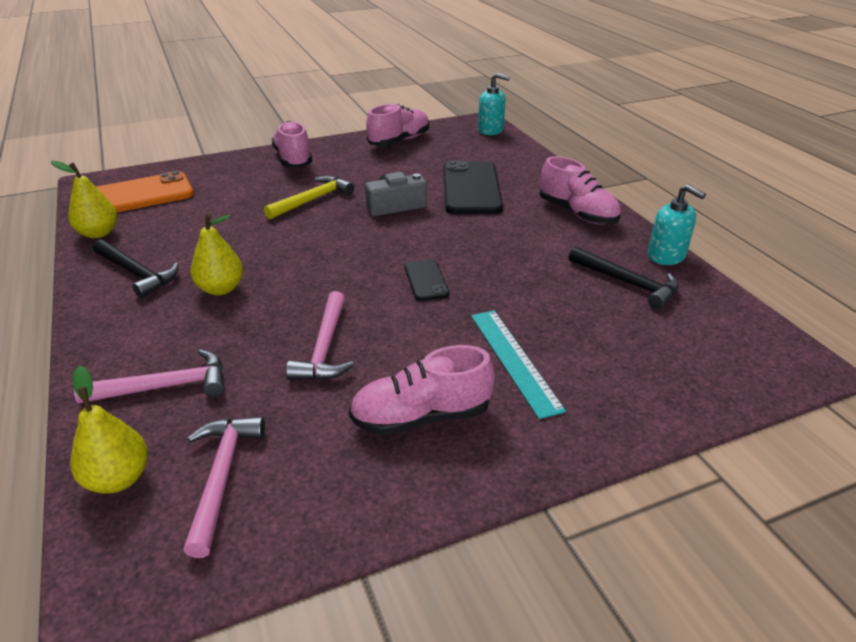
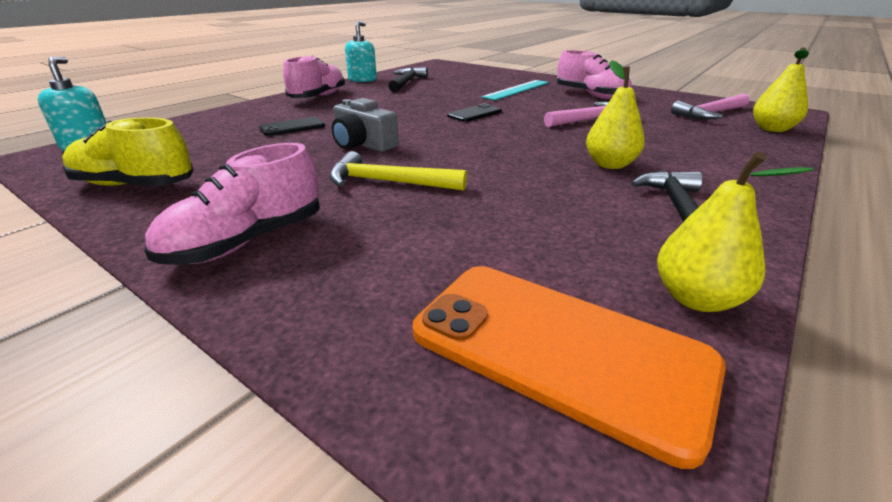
camera: 120 degrees left, 5 degrees down
(165, 387) = (716, 142): pink hammer -> none
(399, 141) = (135, 185): pink shoe -> yellow shoe
(471, 188) = (292, 127): black phone -> black phone, size x0.50

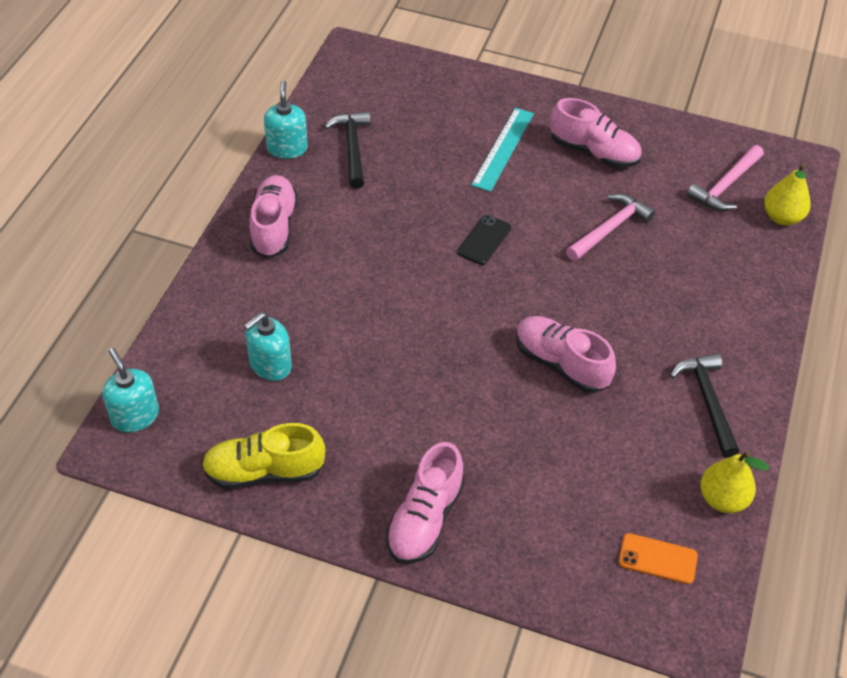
camera: 20 degrees left, 20 degrees up
(232, 139) = (270, 365): none -> turquoise soap dispenser
(292, 127) = (309, 321): black phone -> none
(363, 144) = (409, 345): grey camera -> none
(388, 182) = (475, 411): yellow hammer -> none
(504, 169) = (561, 364): none -> pink shoe
(559, 348) = (657, 559): orange phone -> orange phone, size x0.50
(610, 164) = (646, 333): yellow pear -> none

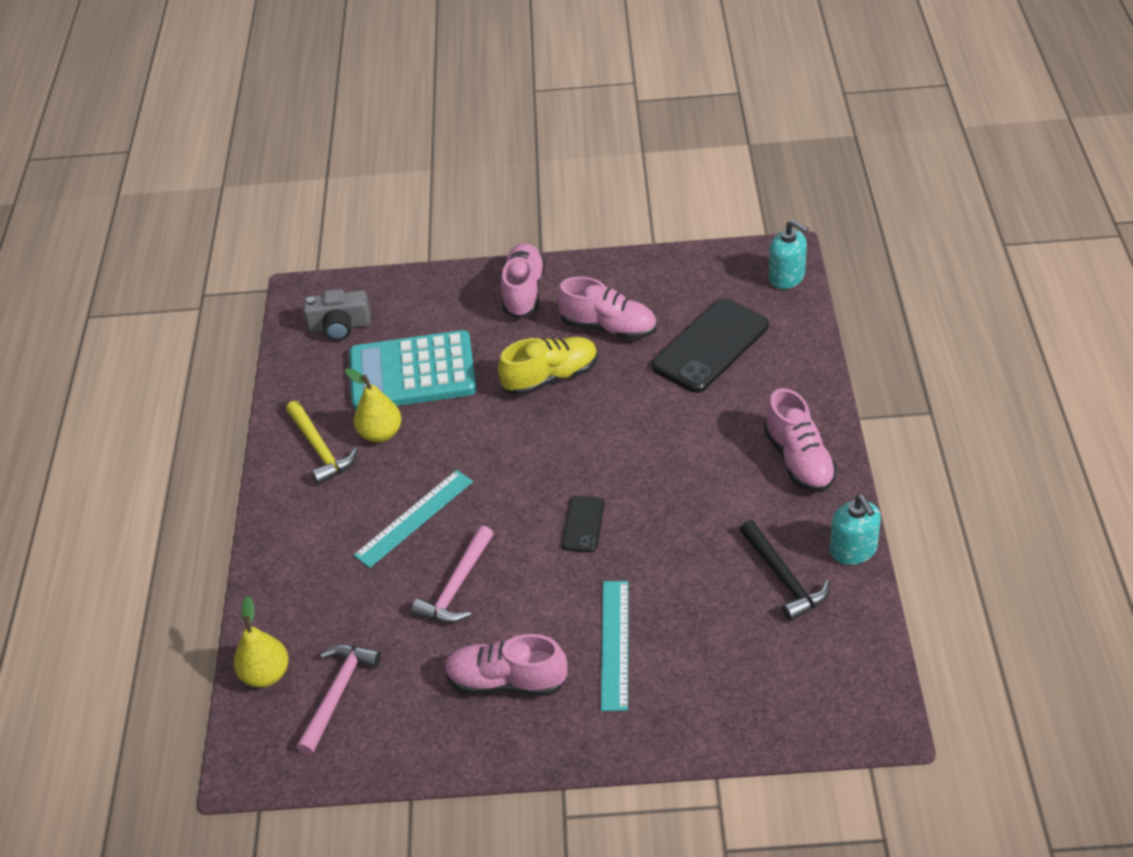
camera: 165 degrees right, 5 degrees down
(264, 471) = (661, 278): yellow shoe -> yellow shoe (551, 377)
(270, 365) = (710, 346): turquoise soap dispenser -> black phone
(561, 364) = (460, 434): pink shoe -> pink shoe (608, 327)
(589, 456) = (412, 373): none -> turquoise calculator
(630, 298) = (414, 518): none -> turquoise ruler
(657, 559) = (339, 326): orange phone -> grey camera
(707, 401) = (320, 449): black hammer -> yellow hammer
(722, 499) = (295, 380): yellow pear -> yellow pear (380, 433)

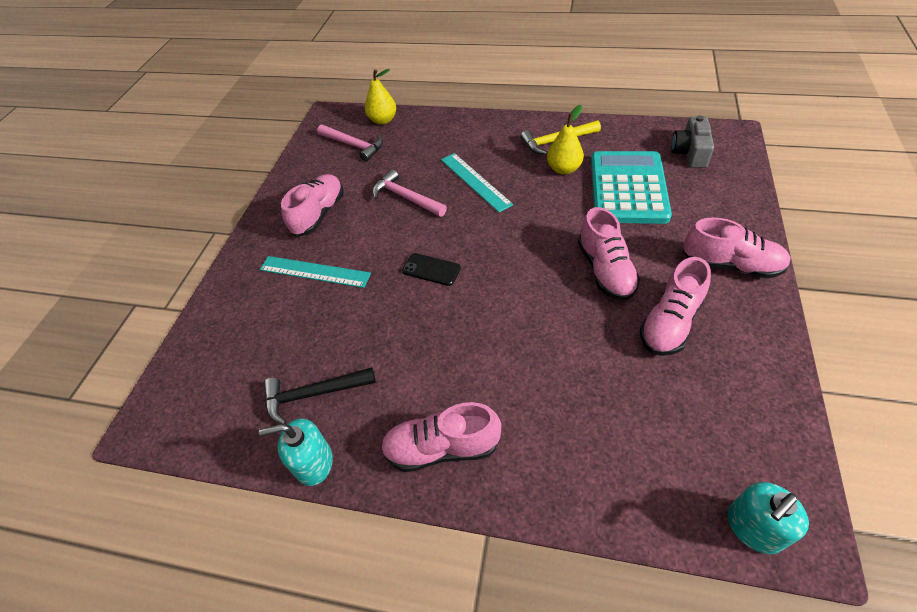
camera: 105 degrees right, 5 degrees up
(551, 377) = (605, 270): yellow shoe -> pink shoe
(710, 346) = (630, 407): black phone -> none

